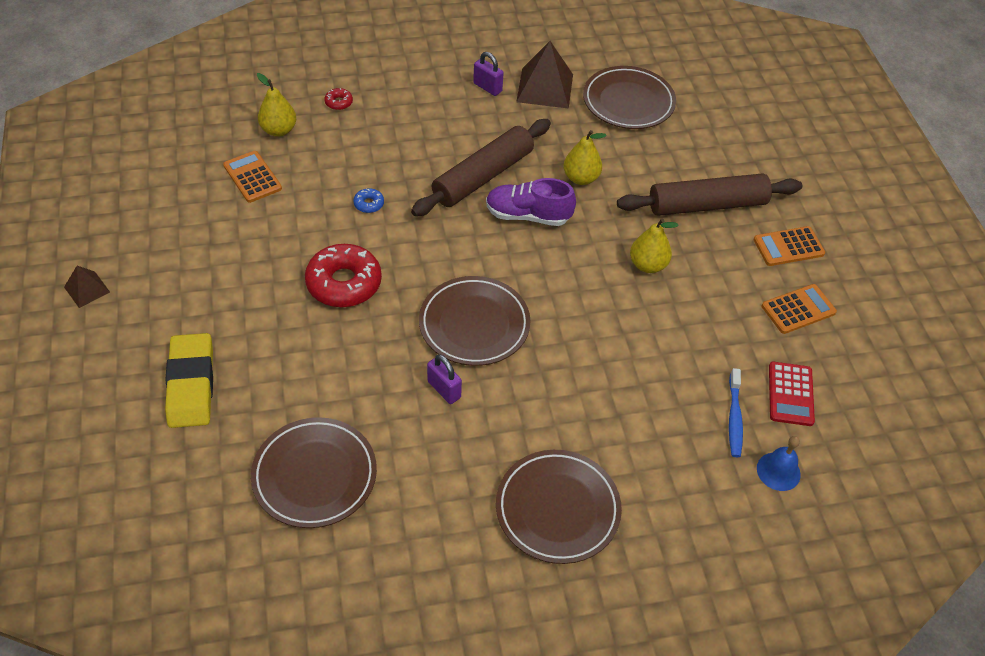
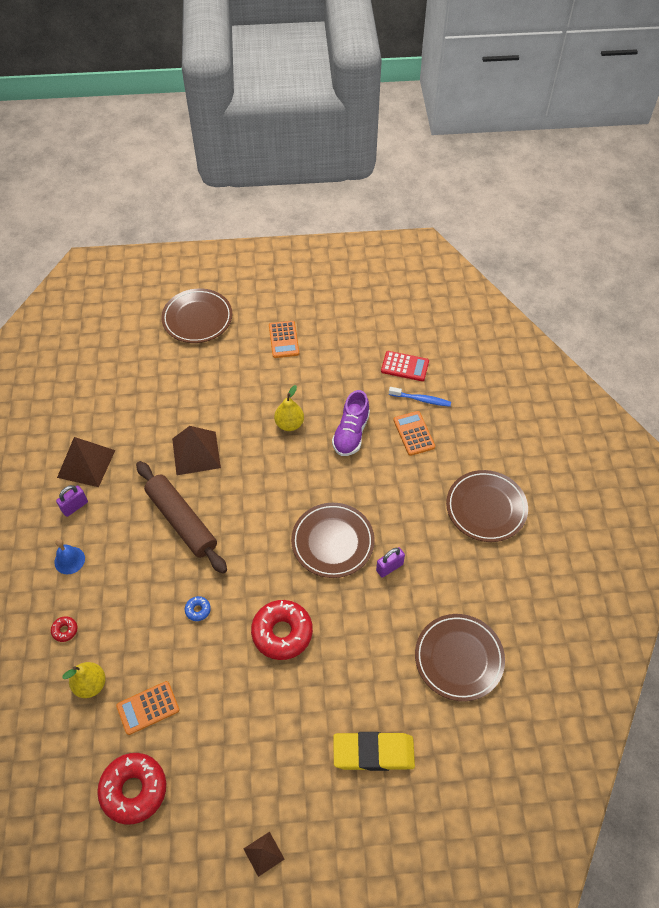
camera: 80 degrees left, 5 degrees up
(165, 178) = (134, 790): none -> red donut
(528, 215) = (229, 494): purple shoe -> purple shoe (351, 433)
(581, 178) = (196, 453): yellow pear -> brown pyramid
(628, 102) = (117, 408): brown plate -> brown plate (197, 318)
(707, 205) = (238, 378): brown rolling pin -> none
(778, 471) = (460, 385): blue bell -> blue bell (69, 560)
(798, 309) = (338, 347): orange calculator -> orange calculator (414, 433)

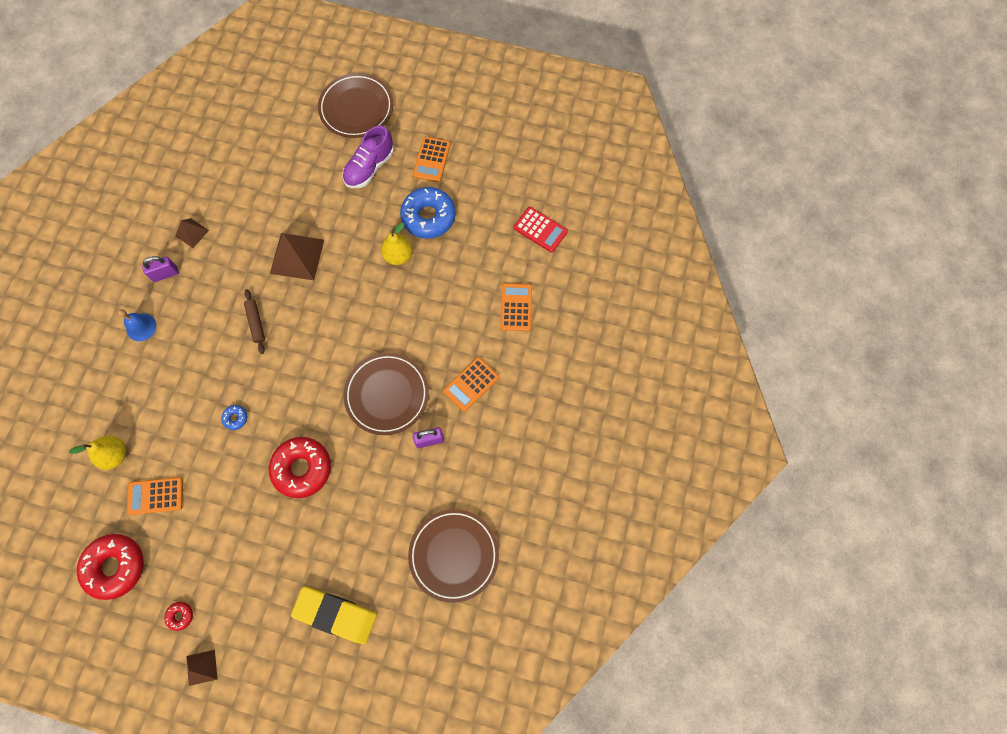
camera: 20 degrees right, 15 degrees up
(65, 630) = (112, 395): red donut -> red donut (180, 616)
(86, 464) = (192, 233): brown pyramid -> brown pyramid, size x0.54
(182, 521) = (256, 323): brown rolling pin -> brown rolling pin, size x0.46
(302, 385) = (428, 217): none -> blue donut
(351, 433) = (454, 286): purple shoe -> purple shoe (369, 167)
(404, 508) = (471, 384): none -> orange calculator
(421, 399) = (540, 272): blue toothbrush -> none
(486, 508) = (551, 412): brown plate -> none

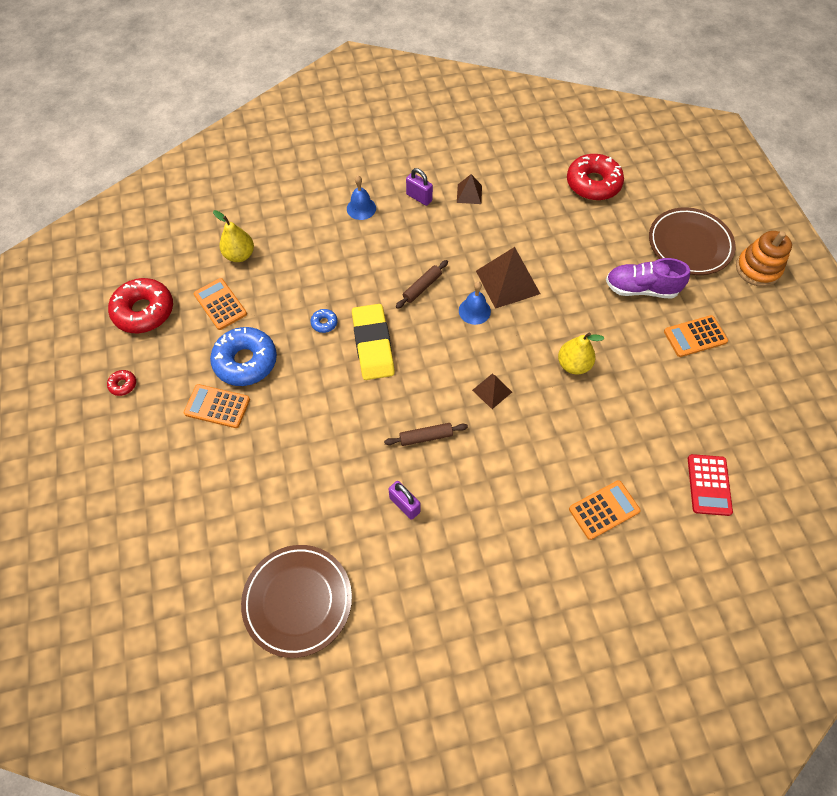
camera: 60 degrees right, 10 degrees down
(201, 667) = (84, 429): brown pyramid -> brown pyramid (492, 391)
(302, 468) = (308, 404): red donut -> red donut (593, 184)
(305, 296) = (474, 311): none -> blue bell
(335, 614) = (182, 517): yellow eraser -> yellow eraser (373, 344)
(387, 395) = (426, 437): brown plate -> brown rolling pin
(408, 80) = (757, 269): none -> orange stacking toy
(428, 217) = (634, 368): blue donut -> blue donut (246, 361)
(471, 384) = (489, 512): orange calculator -> orange calculator (217, 406)

